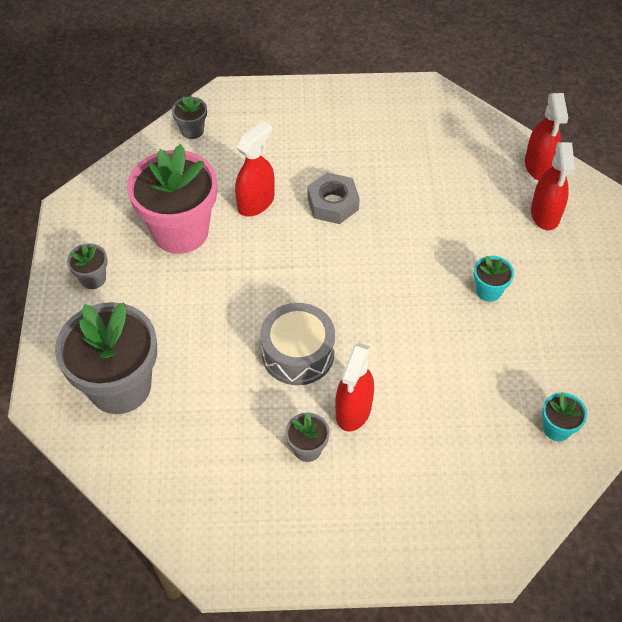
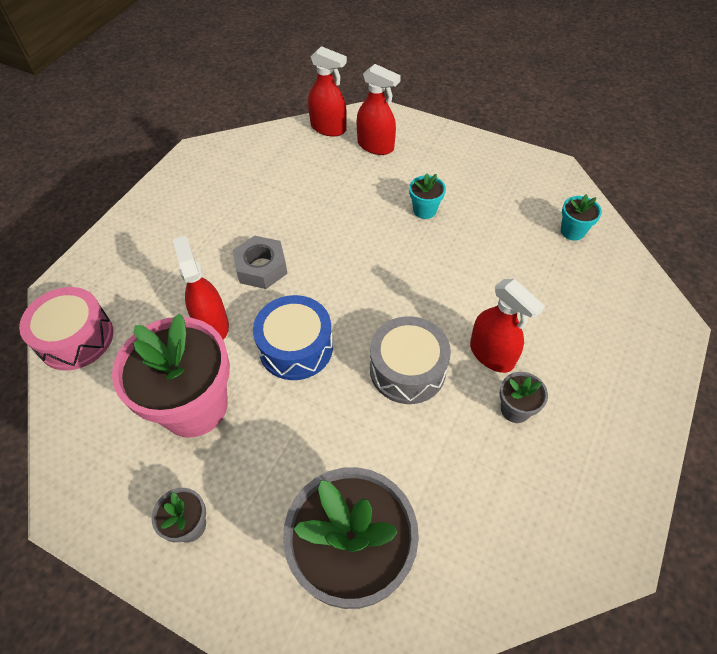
camera: 60 degrees left, 0 degrees up
(192, 130) = (76, 338): grey flower pot -> pink drum
(270, 267) = (296, 347): none -> blue drum

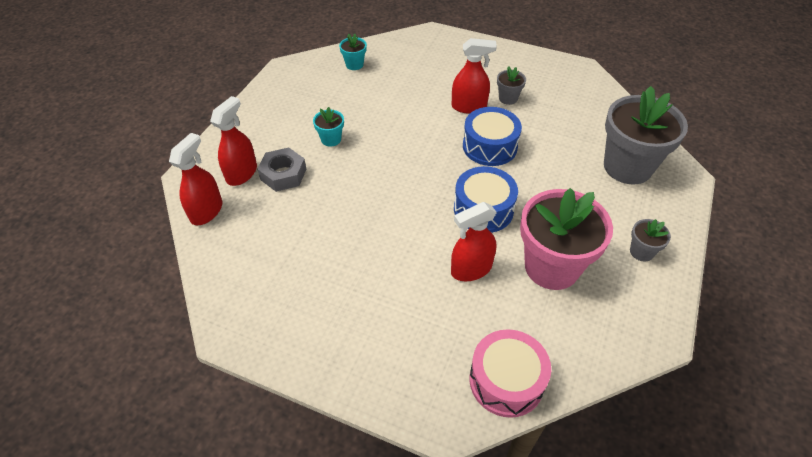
camera: 95 degrees left, 5 degrees down
(261, 267) = (402, 243): grey nut -> grey nut (283, 174)
(407, 369) = (489, 146): grey drum -> blue drum
(492, 354) = (469, 106): red spray bottle -> red spray bottle turned 45 degrees clockwise

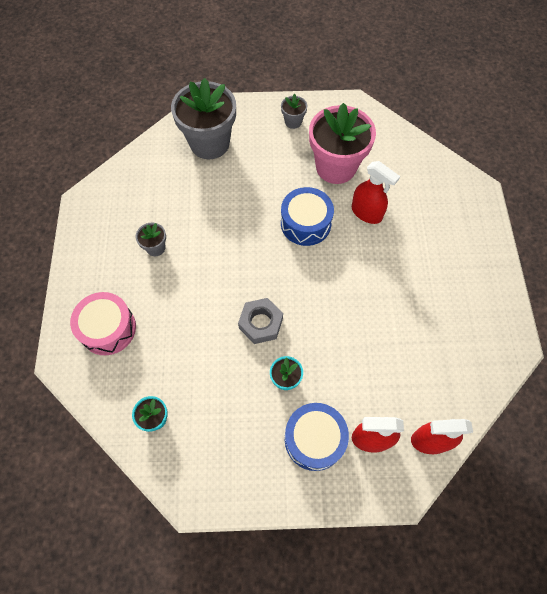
camera: 115 degrees left, 15 degrees up
(283, 174) = (352, 398): grey nut -> grey nut (260, 323)
(469, 106) = (182, 276): red spray bottle -> none
(489, 146) = (230, 242): blue drum -> blue drum (314, 439)
(506, 381) = (435, 168): pink drum -> pink drum (108, 328)

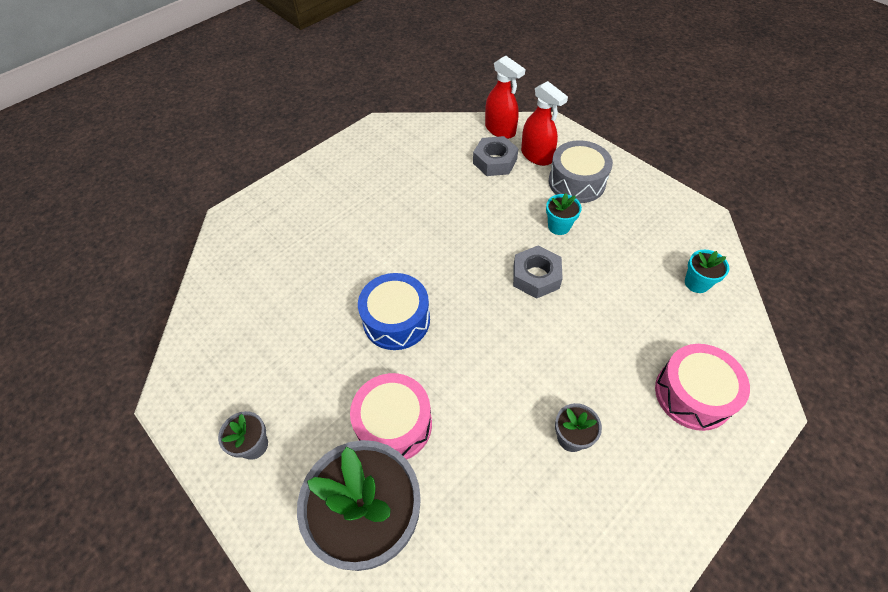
camera: 130 degrees left, 10 degrees down
(245, 180) = (394, 424): none -> pink drum
(314, 439) = (576, 182): blue drum -> grey drum
(336, 167) = (295, 346): pink flower pot -> none
(366, 213) = (335, 280): red spray bottle -> none
(393, 398) = (495, 161): none -> grey nut

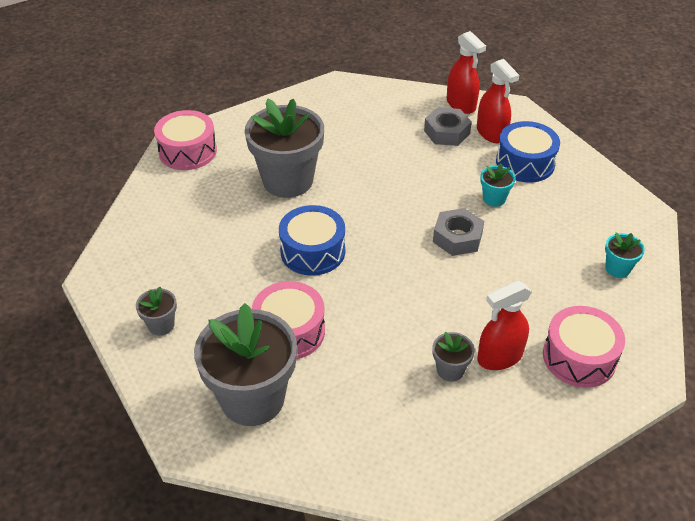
camera: 10 degrees right, 10 degrees down
(244, 225) = (188, 151): none -> pink drum
(353, 241) = (288, 181): none -> grey flower pot
(576, 182) = (525, 163): grey drum -> blue drum
(616, 411) = (499, 357): none -> red spray bottle

